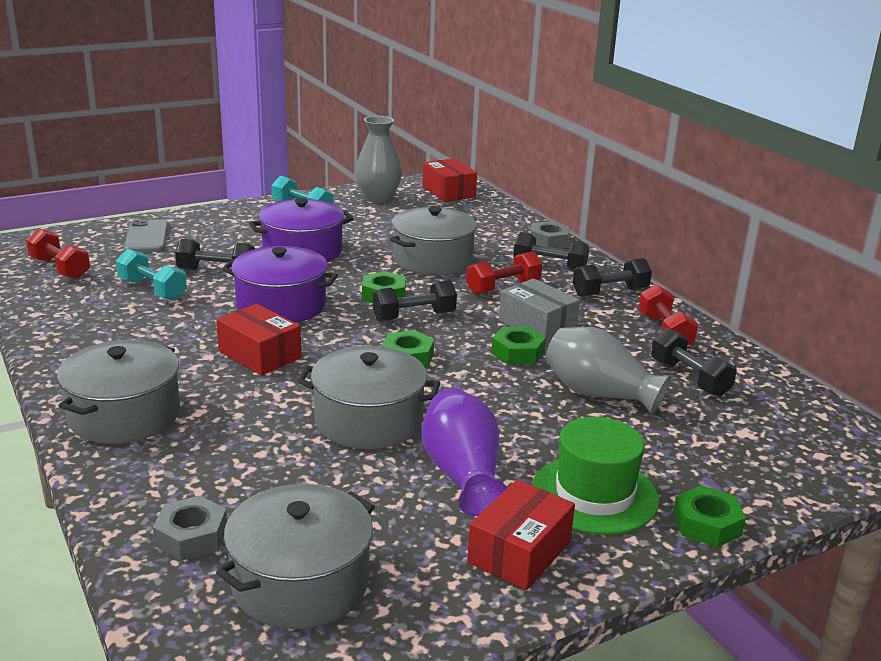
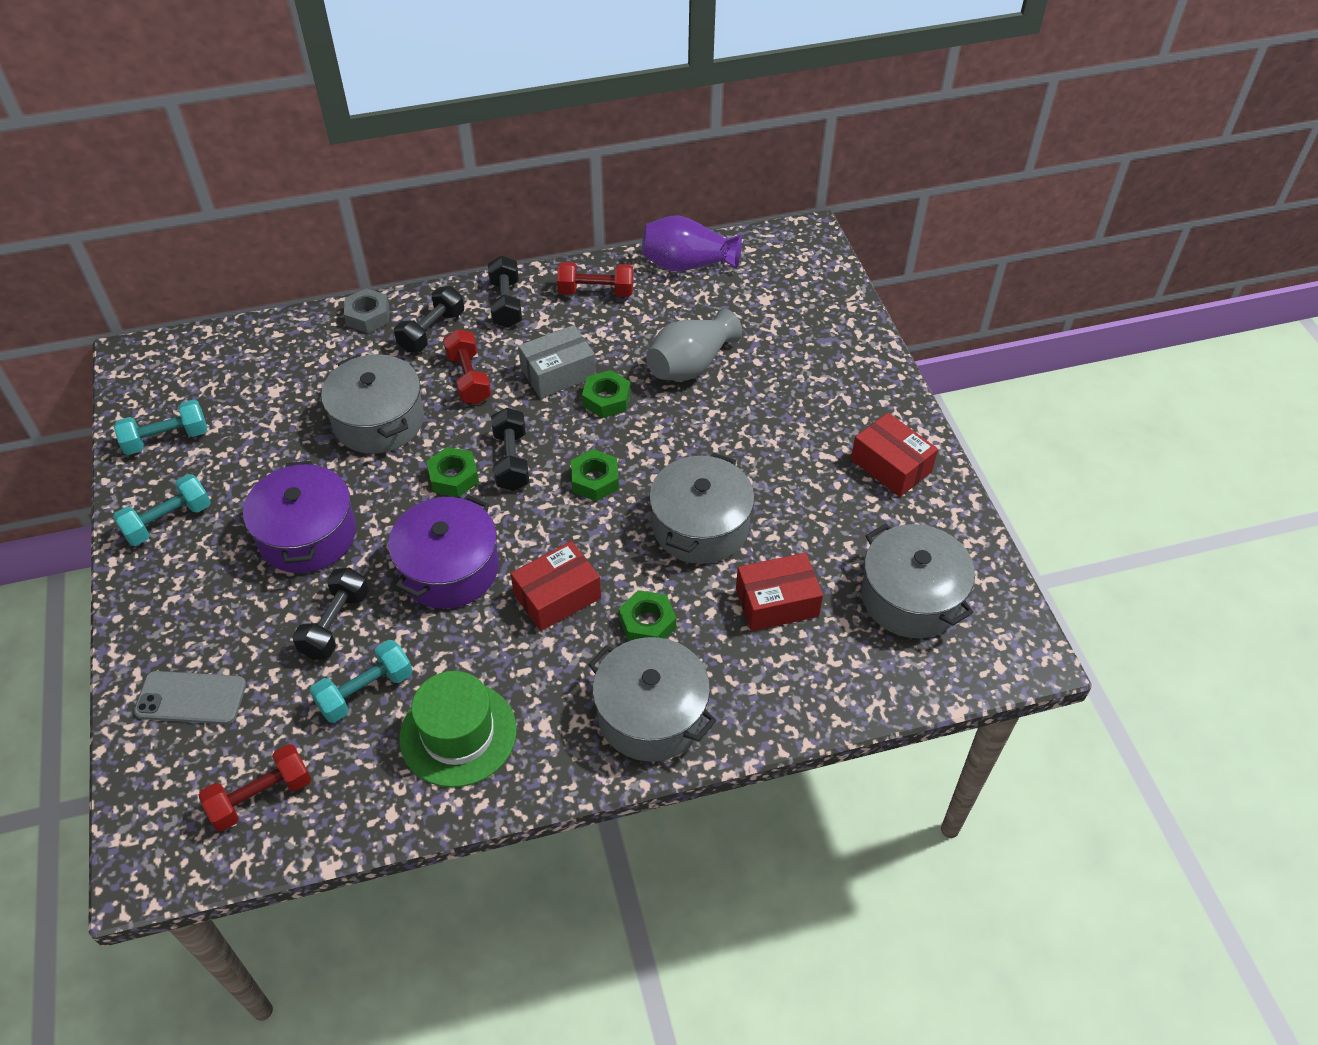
camera: 75 degrees left, 25 degrees up
(191, 536) = (849, 663): grey nut -> none
(378, 198) = (166, 439): grey vase -> turquoise dumbbell
(448, 192) = (179, 367): red box -> red box (777, 602)
(462, 474) = (791, 478): purple vase -> purple vase (687, 264)
(594, 494) = (830, 407): green hat -> green hat (458, 734)
(689, 378) = (679, 302): black dumbbell -> none
(706, 524) = (873, 358): green nut -> green nut (647, 623)

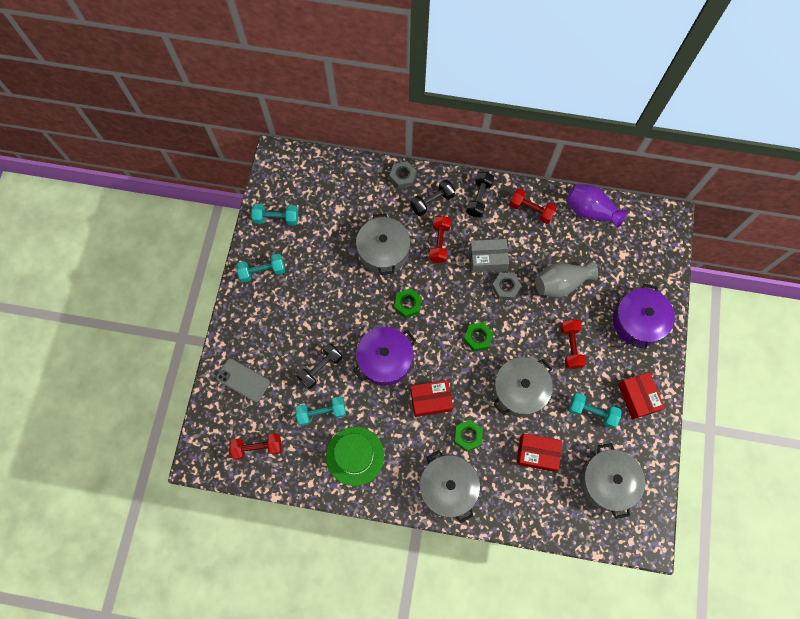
camera: 25 degrees right, 20 degrees up
(307, 535) = (325, 309): purple pot -> purple pot (638, 322)
(511, 460) = (441, 307): black dumbbell -> none
(606, 399) = (505, 288): green nut -> grey nut
(750, 438) = (570, 346): none -> red dumbbell
(832, 511) = (592, 412): none -> turquoise dumbbell

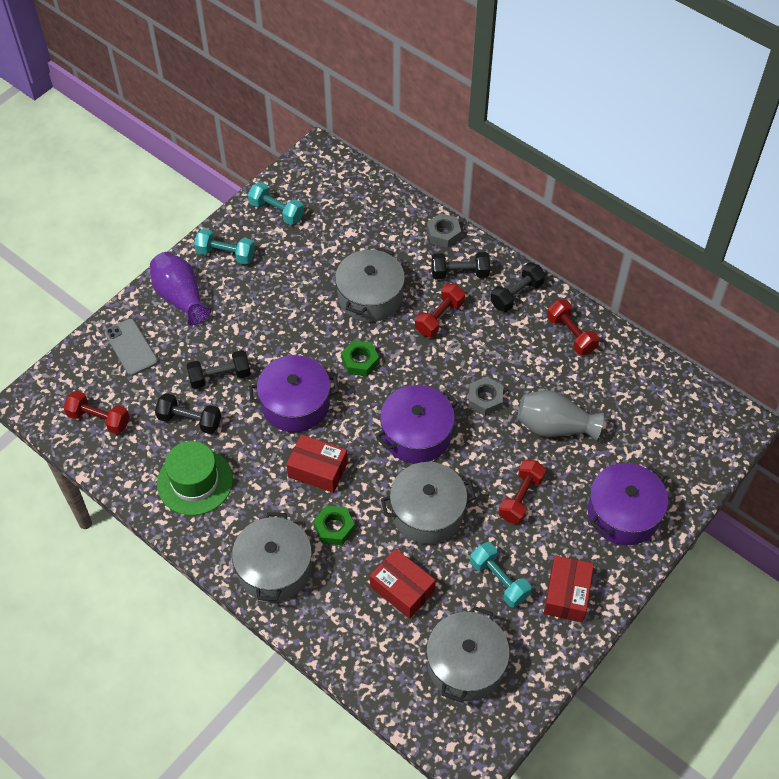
camera: 30 degrees right, 15 degrees down
(321, 413) = (190, 420): turquoise dumbbell -> black dumbbell
(478, 338) = (416, 434): green nut -> purple pot
(487, 259) = (484, 360): grey box -> none
(590, 211) = (644, 369): purple vase -> purple vase (180, 297)

